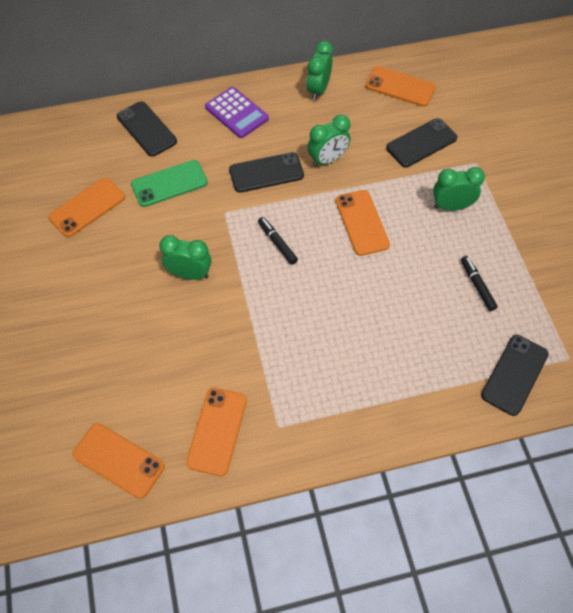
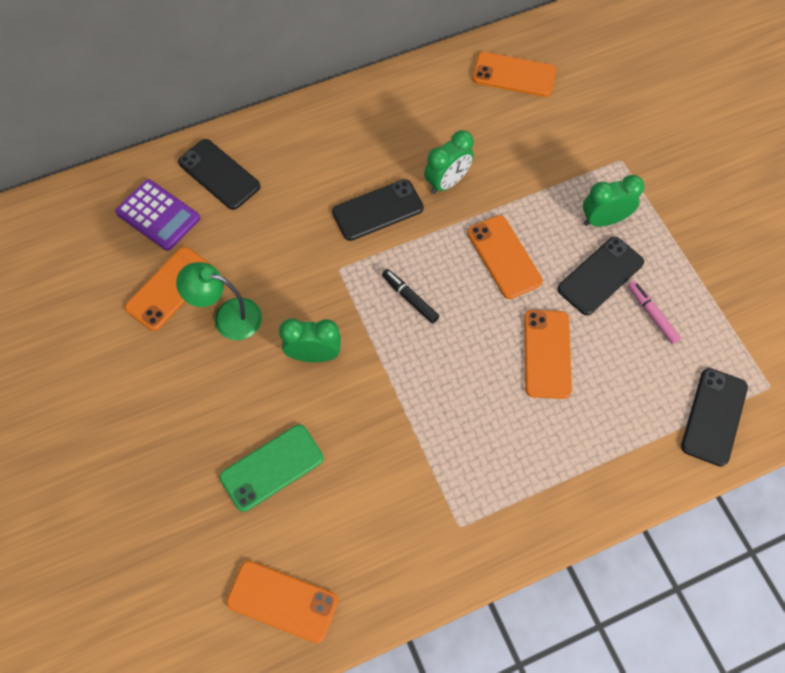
camera: 10 degrees left, 5 degrees up
(128, 235) = (228, 317): none -> green lamp
(169, 183) = (263, 242): green phone -> green phone (272, 467)
(217, 431) = (390, 544): orange phone -> orange phone (547, 354)
(236, 113) = (325, 137): purple calculator -> purple calculator (158, 215)
(318, 90) = (417, 93): green clock -> none
(421, 143) = (553, 144): black phone -> black phone (600, 276)
(477, 285) = (652, 314): black marker -> pink marker

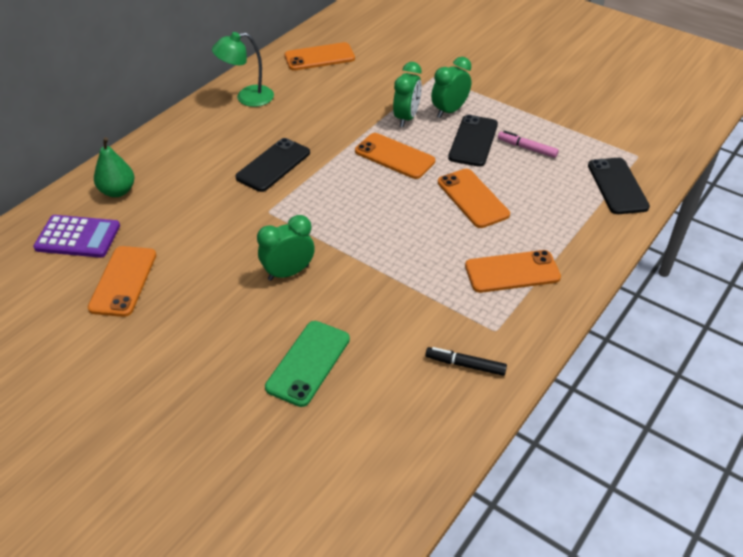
camera: 30 degrees left, 20 degrees down
(219, 174) = (118, 191): black phone -> green pear
(228, 317) = (192, 278): green lamp -> green lamp (247, 98)
(282, 601) = (389, 453): orange phone -> orange phone (512, 272)
(410, 298) = (341, 207): black marker -> black marker (465, 365)
(447, 182) = (316, 130): green clock -> green clock (406, 118)

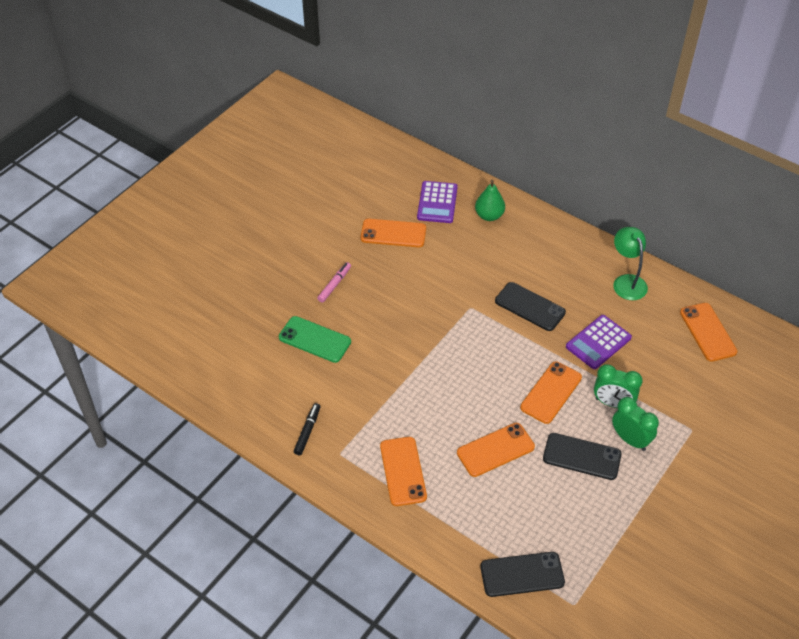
camera: 90 degrees right, 5 degrees up
(288, 273) = (402, 324): green clock -> none
(328, 121) = (598, 342): none -> purple calculator
(527, 148) = (575, 502): pink marker -> pink marker (334, 285)

